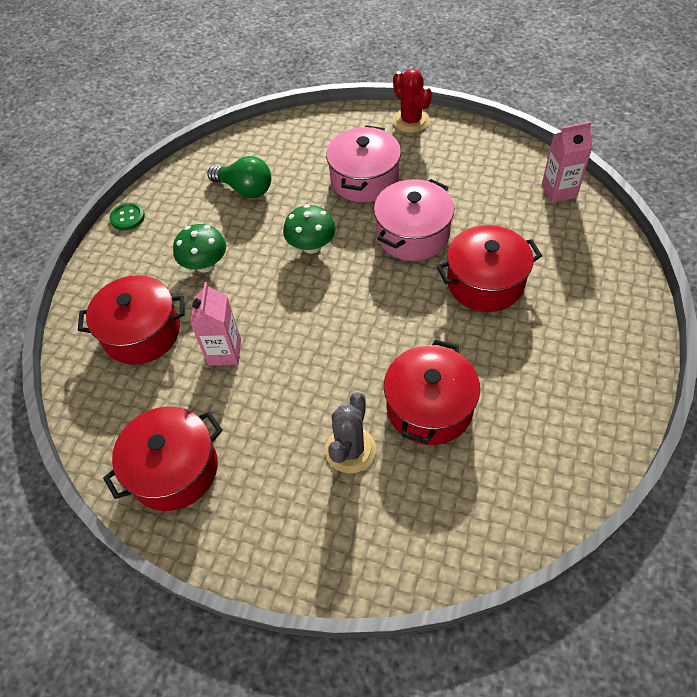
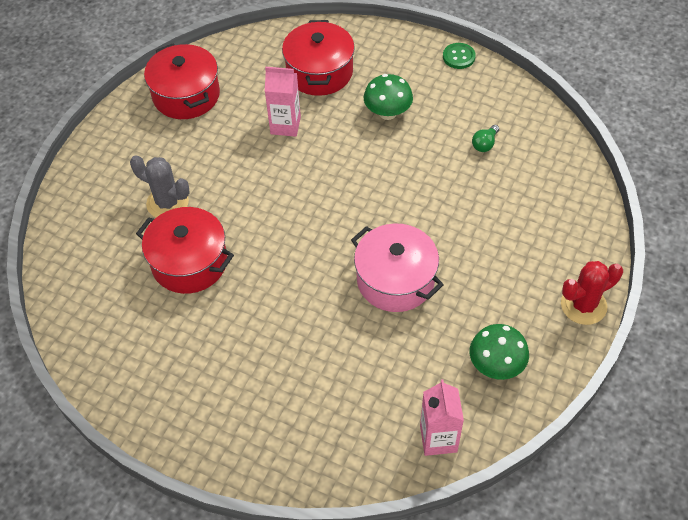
camera: 95 degrees right, 0 degrees up
(245, 189) = (485, 144): green light bulb -> green light bulb, size x0.54
(311, 246) = (395, 193): green mushroom -> green mushroom (496, 365)
(364, 179) = (486, 247): pink pot -> none
(485, 282) = (317, 333): red pot -> none

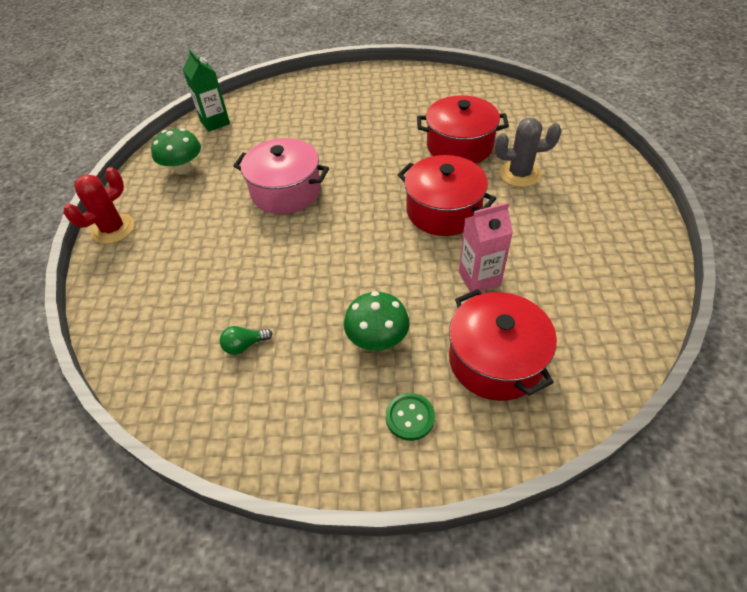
camera: 155 degrees right, 5 degrees down
(186, 95) = (612, 269): red pot -> red pot (443, 211)
(438, 438) = (215, 122): pink carton -> green carton
(458, 57) = (325, 470): green button -> green button (410, 417)
(485, 144) = (244, 345): green light bulb -> green light bulb turned 120 degrees counterclockwise

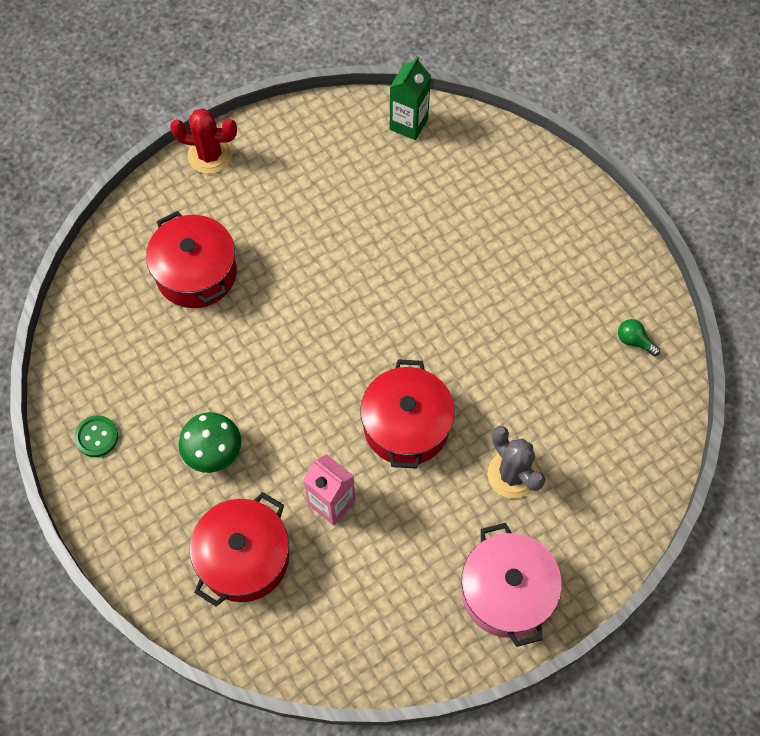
camera: 55 degrees right, 15 degrees up
(183, 168) = (321, 150): green mushroom -> none
(244, 345) = (150, 353): green light bulb -> green light bulb (634, 341)
(286, 191) = (346, 264): pink pot -> pink pot (506, 592)
(410, 417) = (153, 517): green button -> green button (96, 437)
(459, 146) = (524, 390): red pot -> red pot (196, 273)

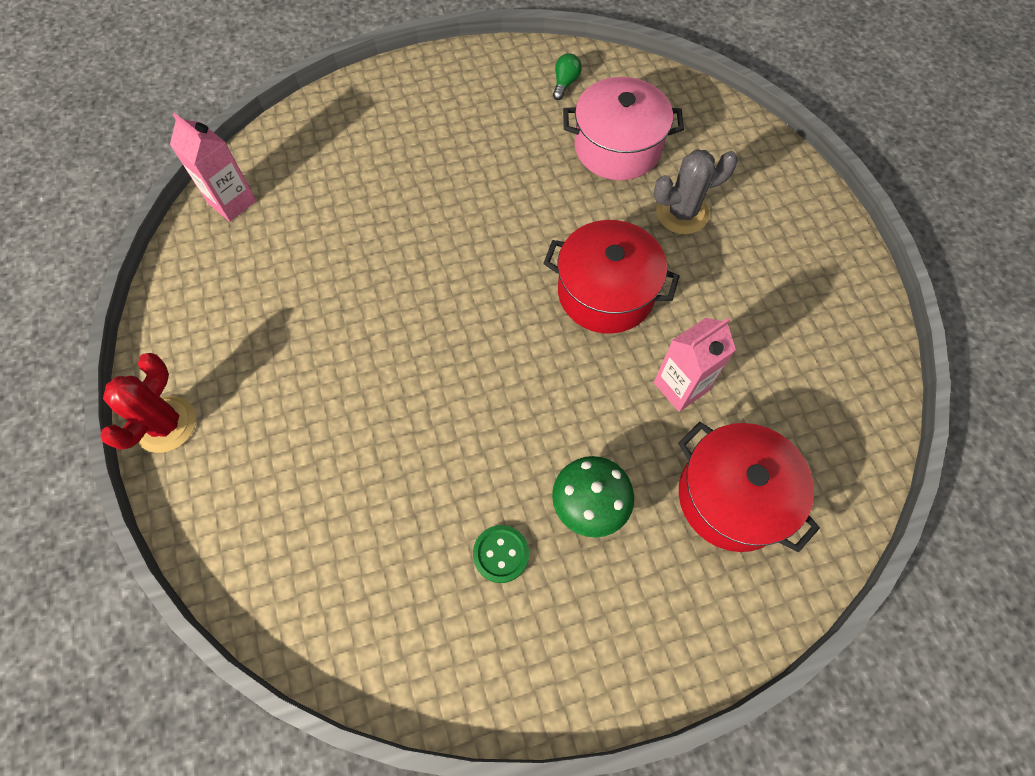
camera: 75 degrees left, 0 degrees up
(96, 437) = (531, 656): green button -> green button (501, 554)
(196, 273) = (334, 476): red pot -> none
(408, 124) = (232, 202): green carton -> pink carton
(506, 592) = (805, 249): pink pot -> pink pot (617, 147)
(634, 341) = (565, 83): green light bulb -> green light bulb turned 150 degrees clockwise

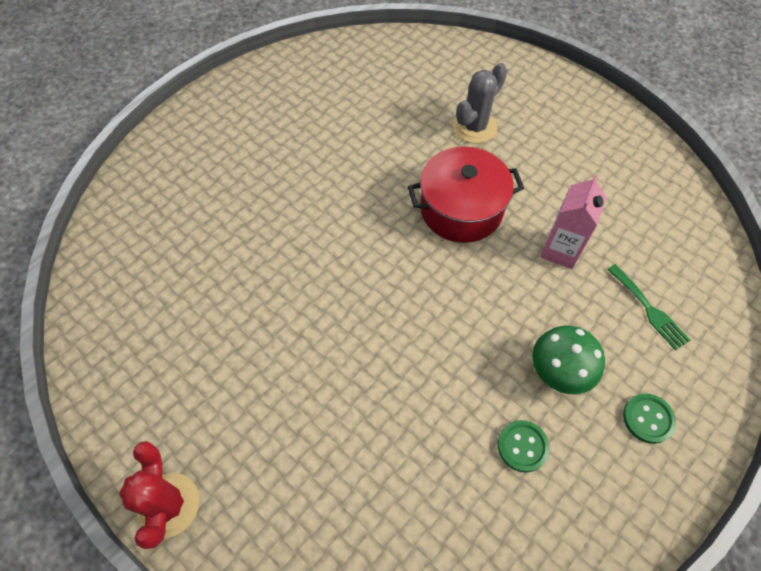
camera: 30 degrees left, 5 degrees down
(232, 202) = (103, 284): pink carton -> none
(565, 83) = (324, 70): green light bulb -> none
(617, 147) = (396, 100): pink pot -> none
(647, 602) = (648, 419): none -> green button
(732, 497) = (649, 309): red pot -> green fork

